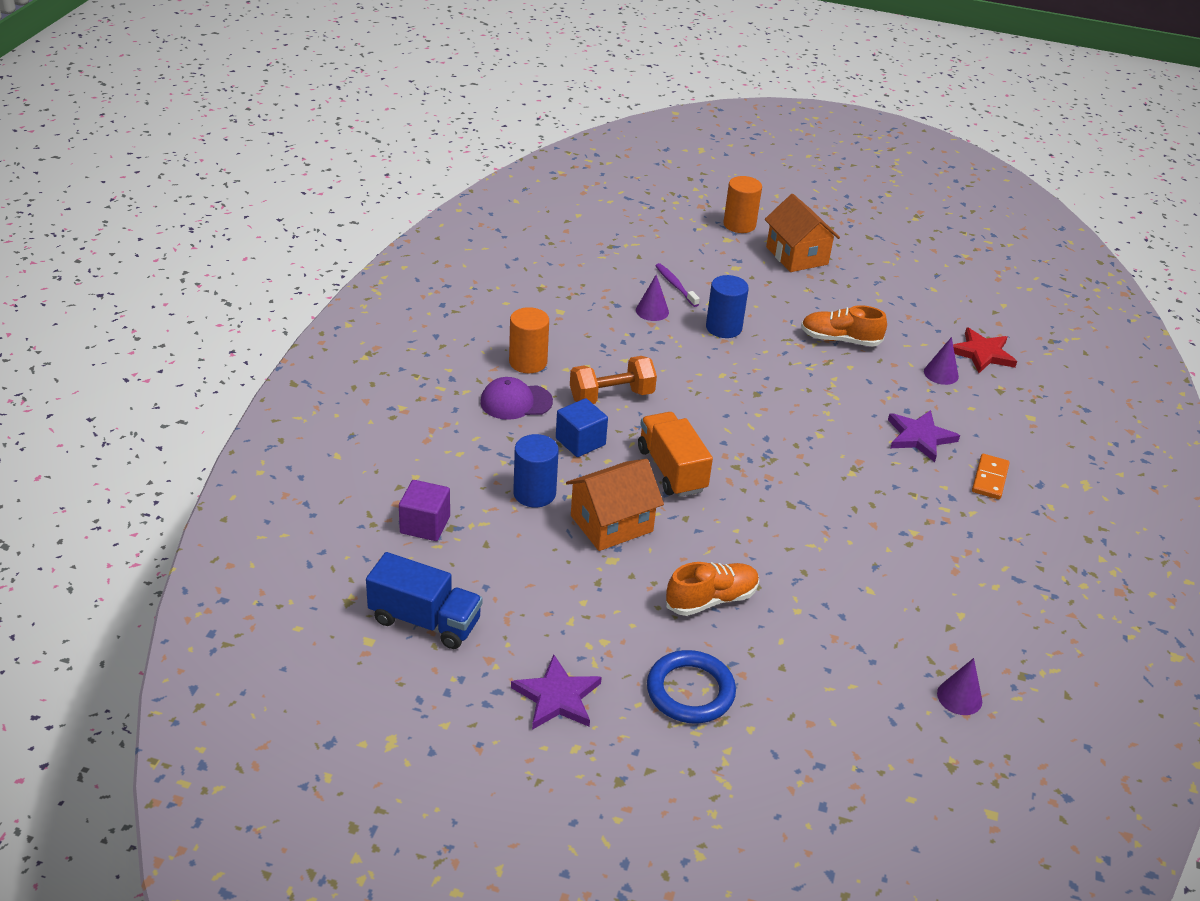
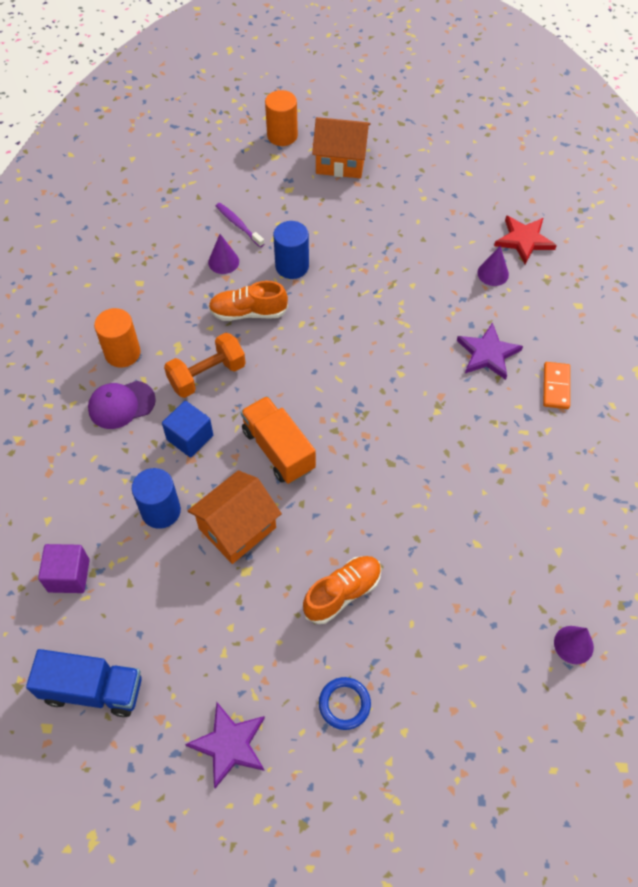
camera: 10 degrees left, 20 degrees up
(690, 691) = (344, 704): blue ring -> blue ring, size x0.65
(796, 256) = (341, 161): orange house -> orange house turned 45 degrees counterclockwise
(840, 340) = (398, 255): orange shoe -> orange shoe (248, 312)

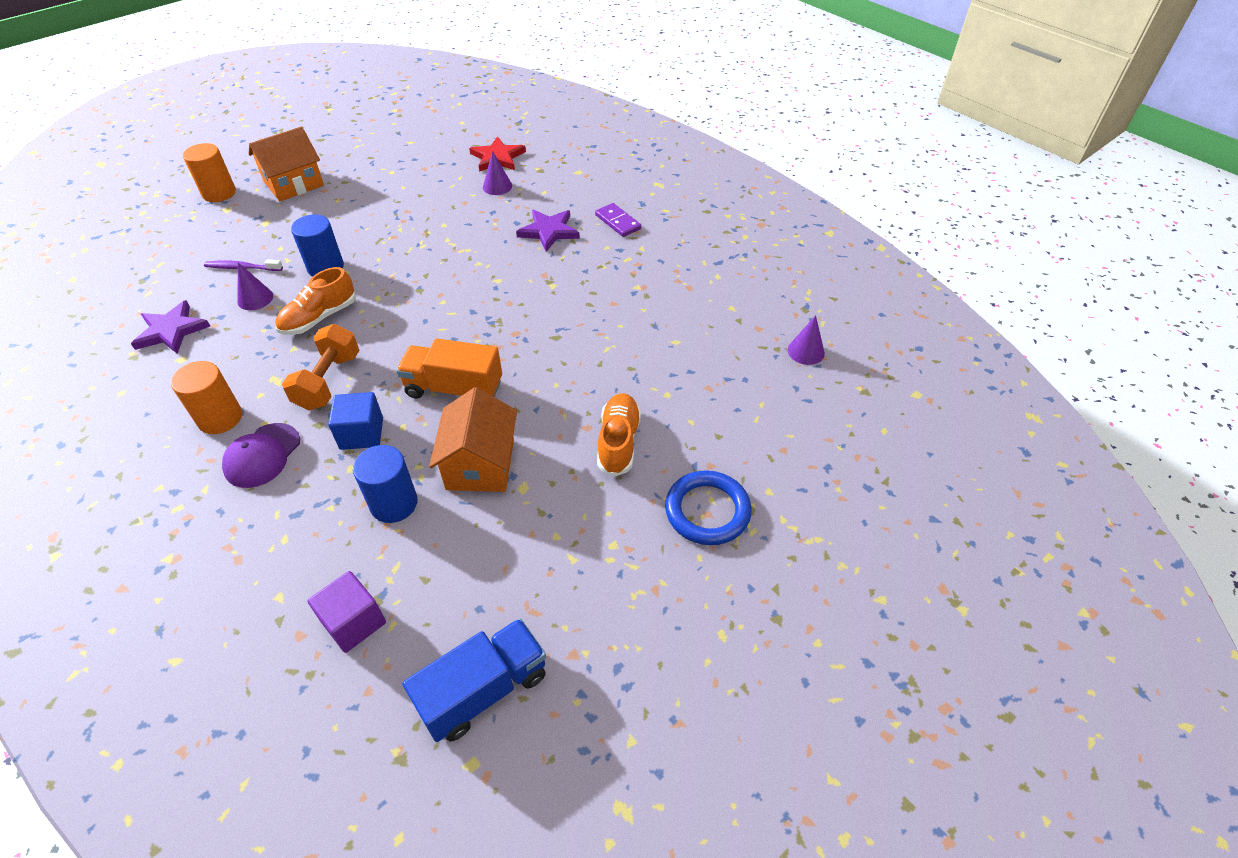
camera: 45 degrees left, 10 degrees down
(229, 745) = (655, 618): purple star -> purple star (171, 330)
(344, 704) = (707, 511): blue ring -> blue ring, size x1.53
(555, 387) = (617, 222): orange domino -> purple domino

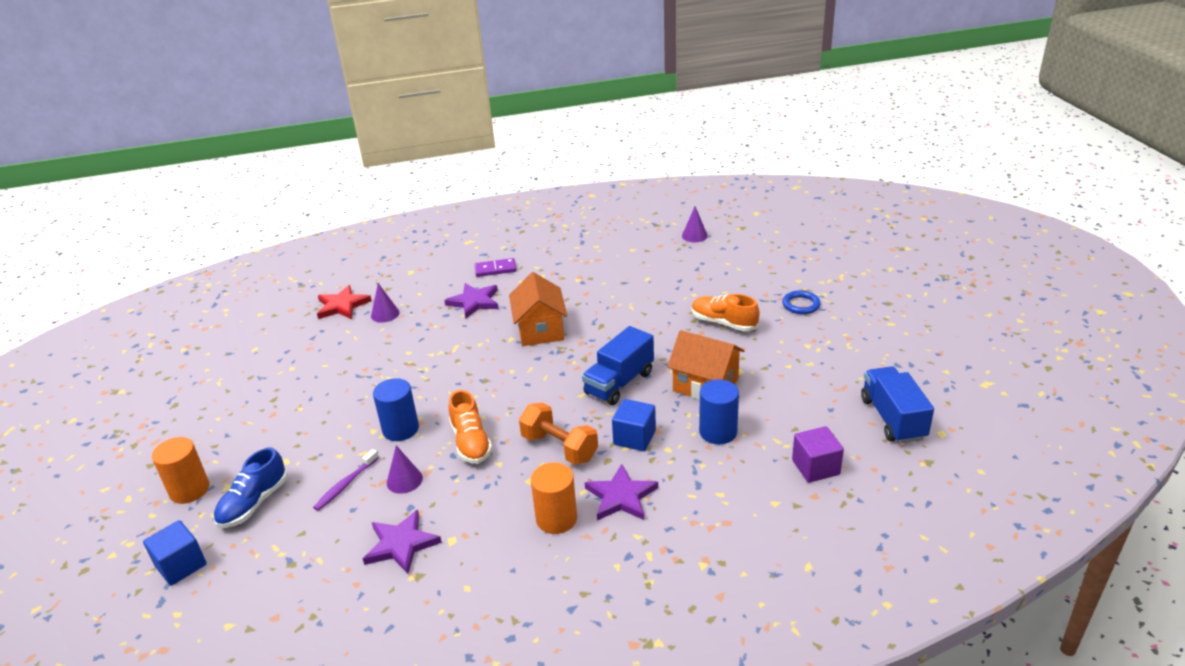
camera: 60 degrees left, 15 degrees down
(134, 228) = (181, 565): none -> blue cube
(209, 230) = (254, 503): none -> blue shoe
(262, 455) = (621, 497): purple cap -> purple star
(294, 184) = (237, 433): orange house -> orange house (540, 330)
(454, 388) = (619, 383): orange truck -> blue truck
(707, 511) = (801, 305): blue ring -> blue ring, size x0.65

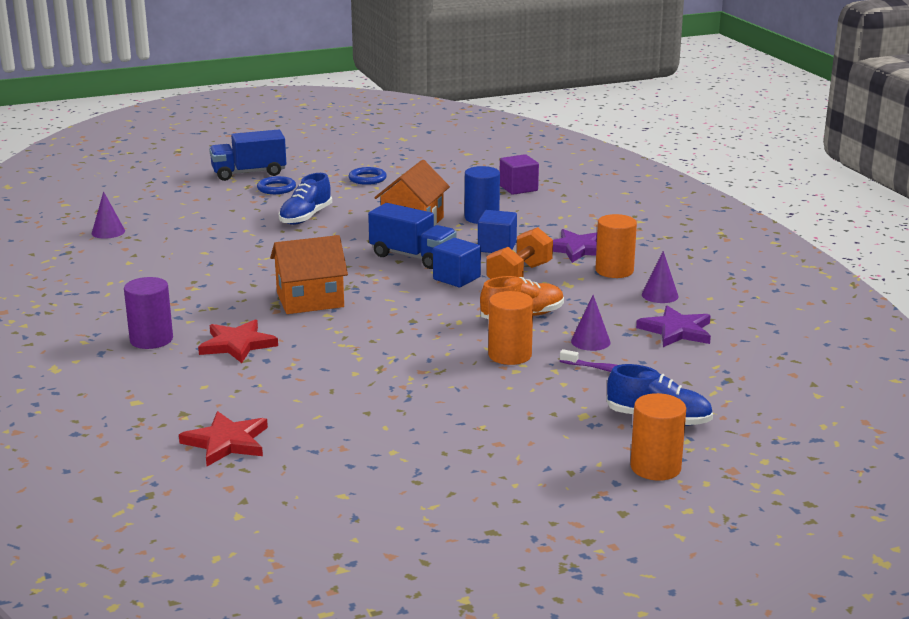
camera: 100 degrees left, 10 degrees down
(181, 565) = (766, 440): blue cube -> blue cube (456, 278)
(385, 314) = (258, 403): purple cone -> purple cone (660, 295)
(400, 429) = (510, 355): blue cylinder -> orange cylinder
(474, 302) = (237, 344): purple star -> red star
(495, 269) = (151, 340): purple domino -> purple cylinder
(723, 323) = (306, 217): orange shoe -> blue shoe
(835, 357) = (367, 179): none -> blue ring
(892, 419) = (452, 165): blue truck -> blue truck (249, 173)

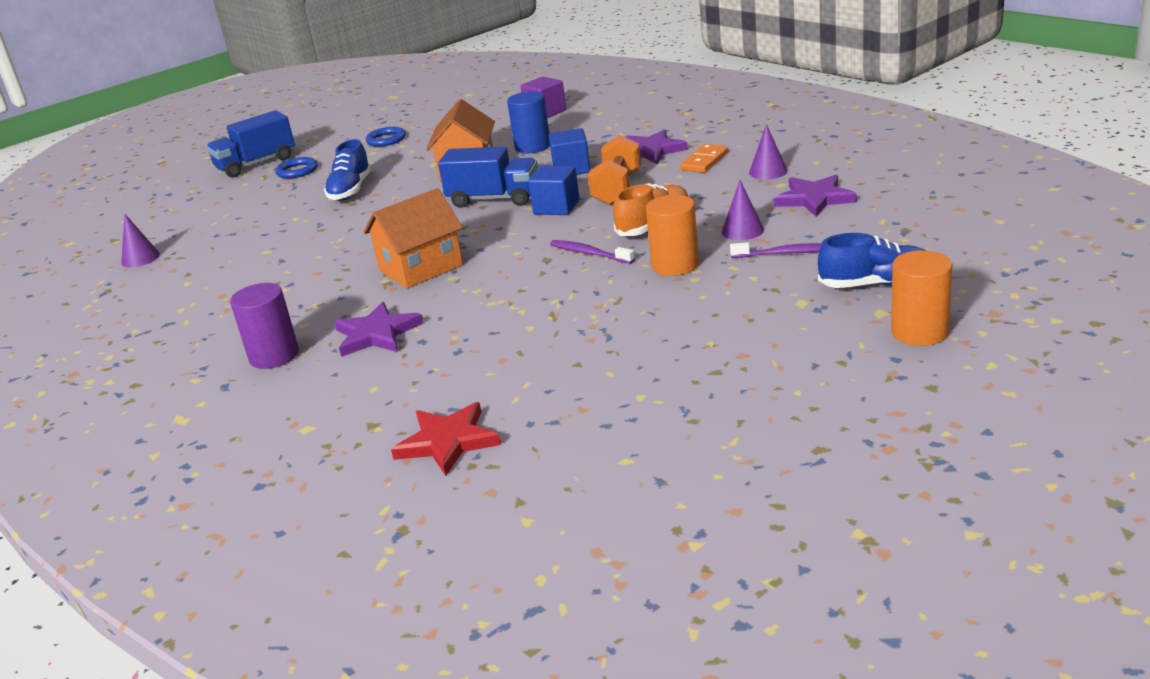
camera: 15 degrees left, 5 degrees up
(237, 344) = (377, 334): red star -> purple star
(450, 325) = (589, 253): none -> purple toothbrush
(614, 271) = (704, 161): orange cylinder -> orange domino

